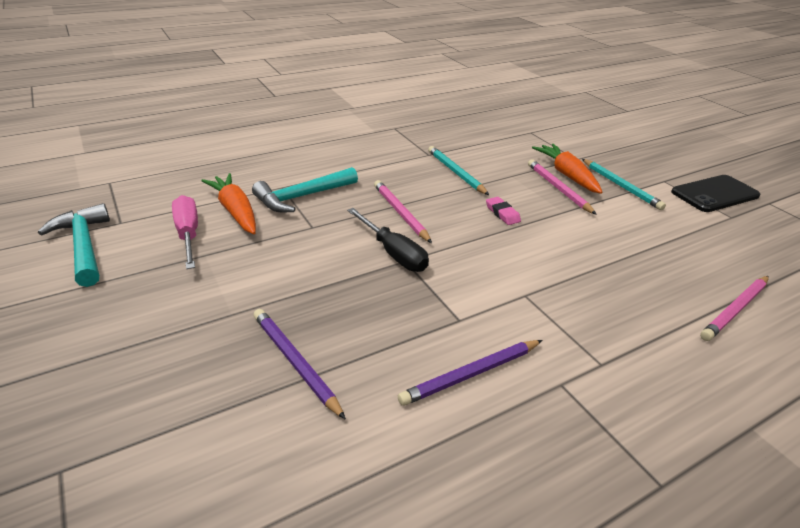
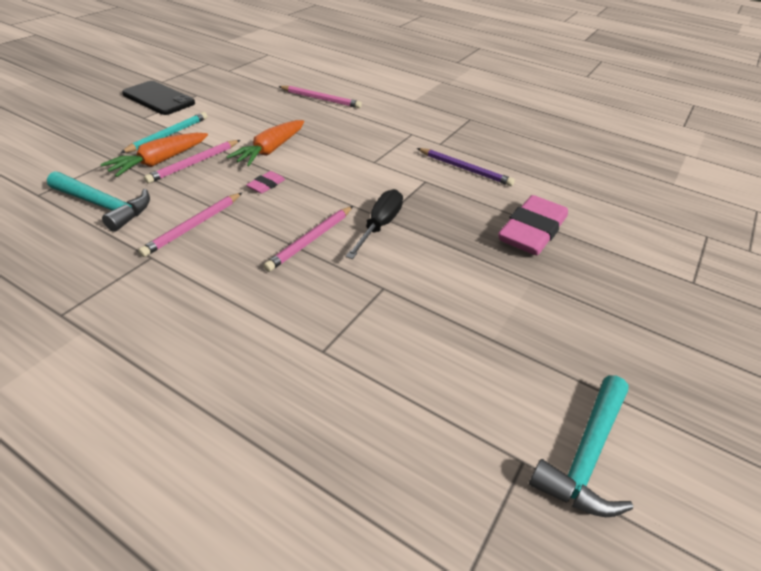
camera: 120 degrees left, 5 degrees up
(188, 234) = (480, 375): pink screwdriver -> none
(235, 211) = (407, 362): orange carrot -> orange carrot (270, 150)
(295, 362) = (532, 231): purple pencil -> pink eraser
(302, 197) = (333, 321): turquoise hammer -> turquoise hammer (104, 206)
(456, 172) = (193, 226): turquoise pencil -> pink pencil

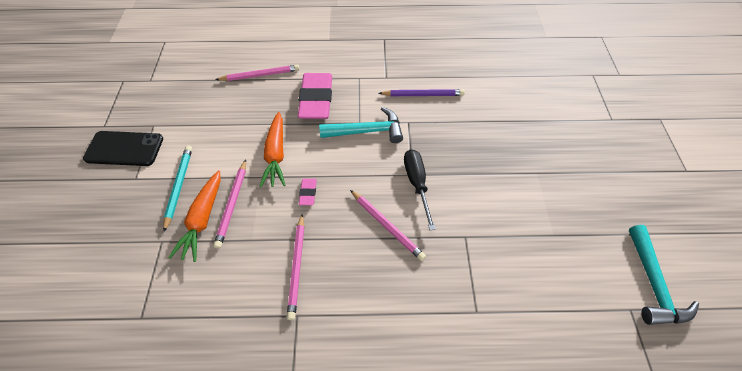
camera: 30 degrees left, 15 degrees up
(104, 206) = (210, 293): turquoise hammer -> turquoise hammer (367, 131)
(311, 240) = (386, 226): pink pencil -> pink pencil turned 45 degrees counterclockwise
(532, 231) = (505, 130): pink eraser -> pink eraser (316, 99)

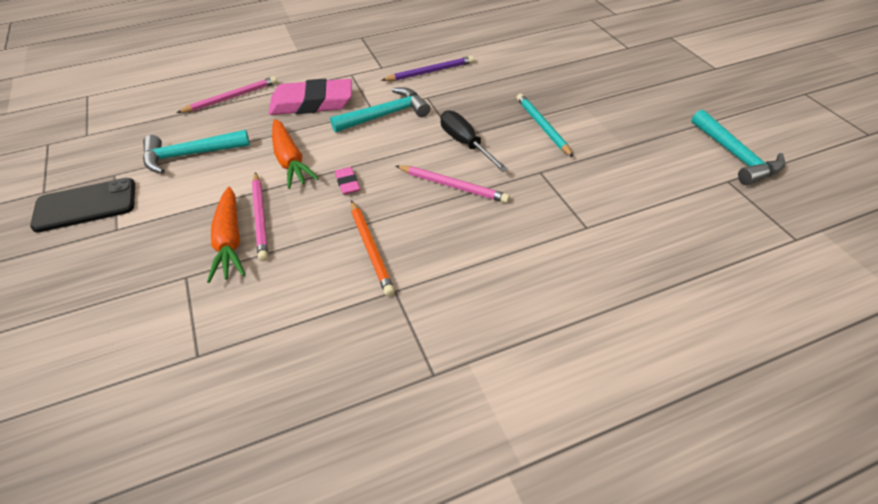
camera: 20 degrees left, 10 degrees down
(179, 186) = (181, 220): turquoise pencil -> turquoise pencil (542, 126)
(209, 124) = (190, 155): none -> turquoise hammer
(297, 266) = (371, 249): pink pencil -> orange pencil
(316, 99) = (312, 103): pink eraser -> pink eraser turned 75 degrees counterclockwise

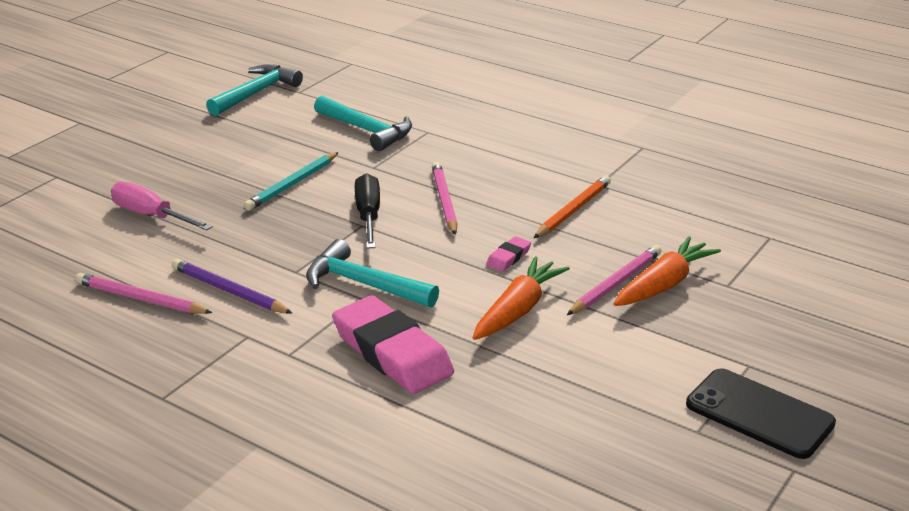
camera: 125 degrees left, 15 degrees down
(190, 155) = (596, 391): turquoise hammer -> turquoise hammer (367, 130)
(231, 98) = (450, 435): pink pencil -> pink pencil (141, 299)
(465, 144) = (368, 216): black screwdriver -> black screwdriver turned 150 degrees clockwise
(544, 67) = (151, 216): none -> pink screwdriver

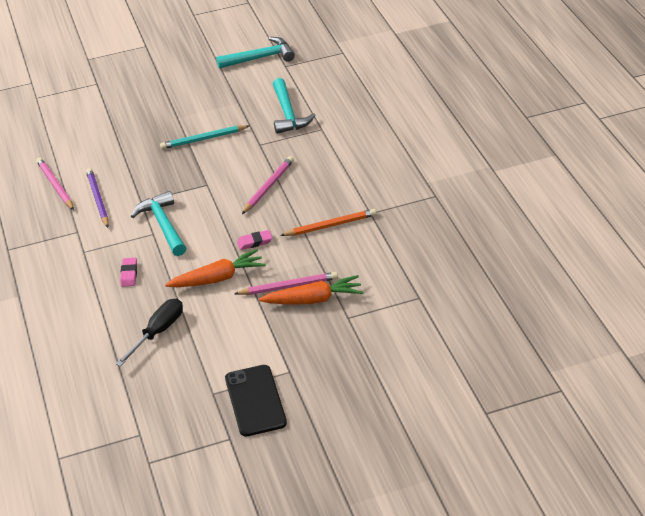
camera: 40 degrees right, 10 degrees up
(151, 216) = (113, 132): pink screwdriver -> none
(368, 216) = (217, 179): black screwdriver -> black screwdriver (158, 332)
(392, 352) = (129, 274): pink eraser -> pink eraser, size x0.43

